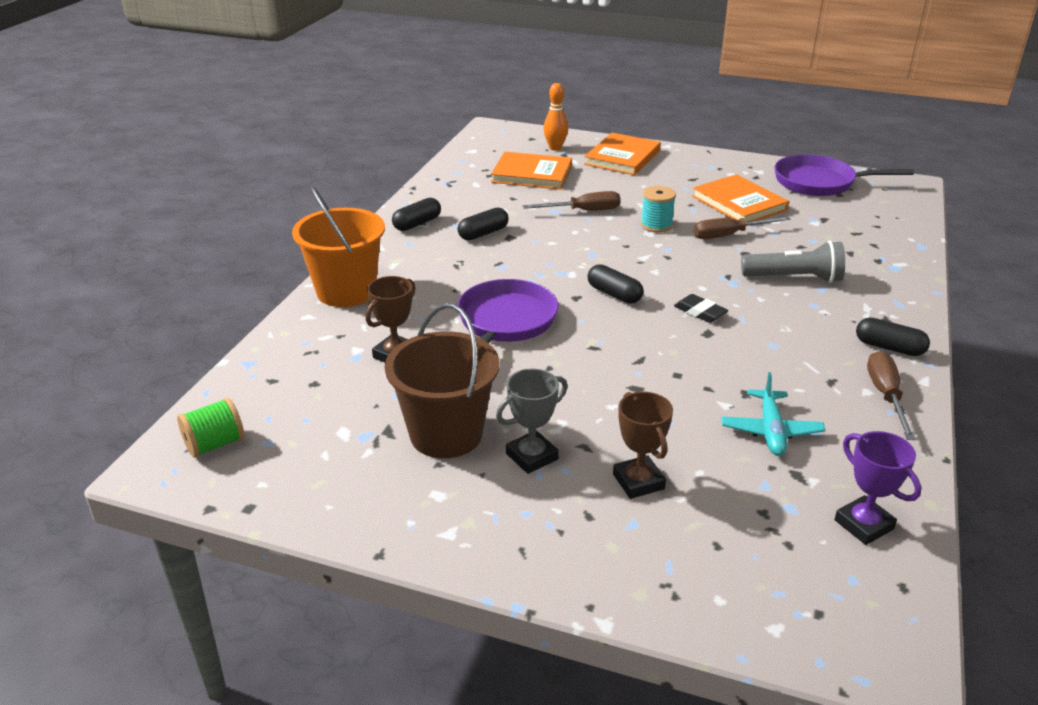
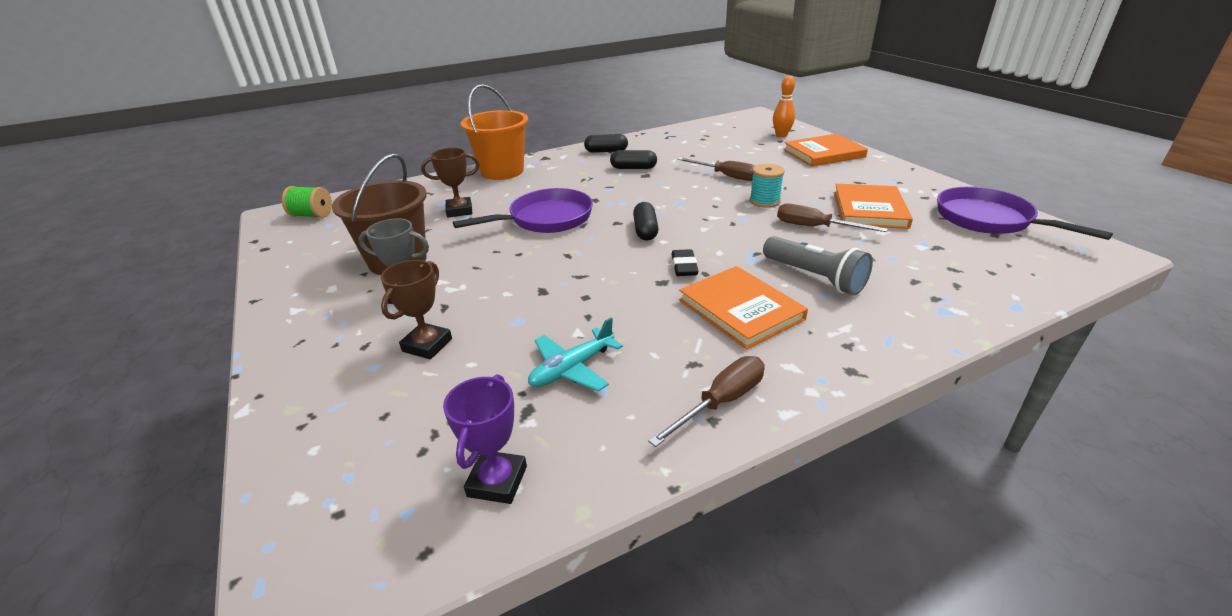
camera: 45 degrees right, 0 degrees up
(532, 174) = (732, 146): orange book -> orange book (740, 309)
(889, 347) = (804, 368): black capsule -> none

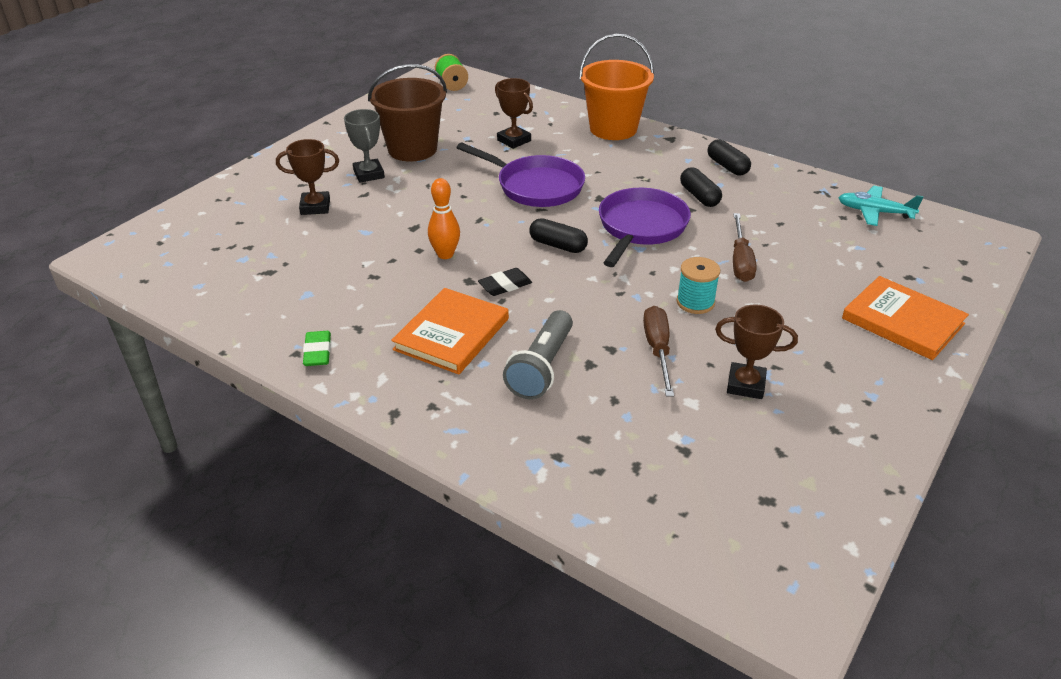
camera: 60 degrees right, 5 degrees up
(497, 481) = (202, 284): purple trophy -> none
(572, 369) = (321, 274): turquoise plane -> turquoise plane (874, 212)
(645, 230) = (558, 245): black capsule -> black capsule turned 60 degrees clockwise
(721, 402) = (317, 352): brown screwdriver -> green eraser
(781, 135) = (932, 274): orange bowling pin -> orange bowling pin (445, 254)
(869, 209) = (745, 385): orange book -> brown trophy
(988, 219) = (810, 493): purple pan -> purple pan (641, 227)

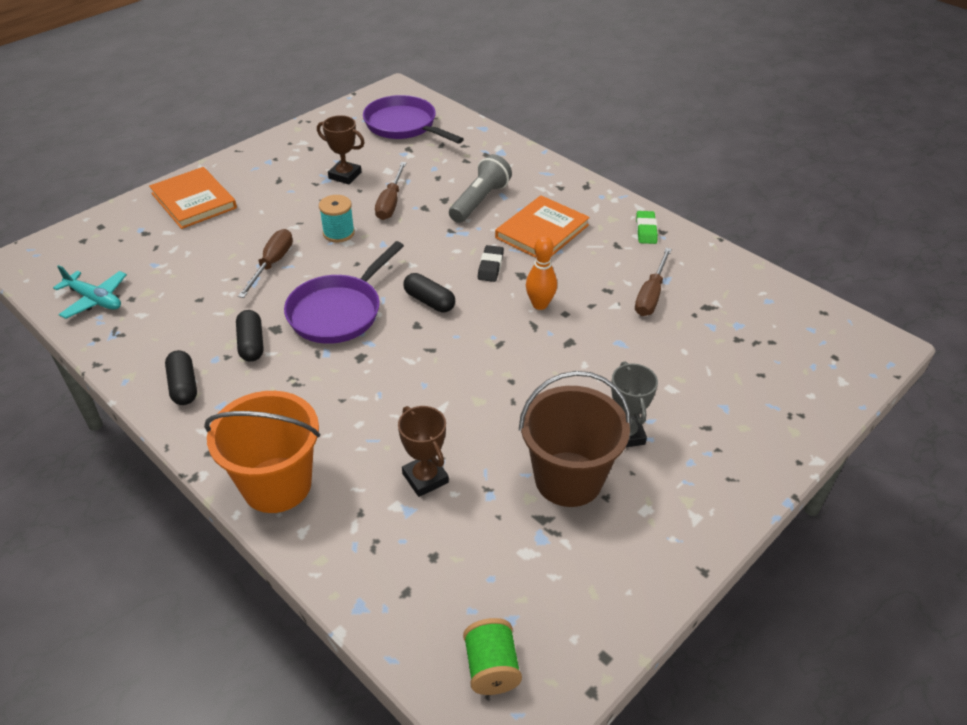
camera: 170 degrees left, 5 degrees up
(315, 207) = (681, 386): brown trophy -> none
(327, 276) = (651, 295): none -> brown screwdriver
(505, 285) = (490, 266): black eraser -> black eraser turned 60 degrees counterclockwise
(535, 186) = (424, 384): purple pan -> purple pan (404, 125)

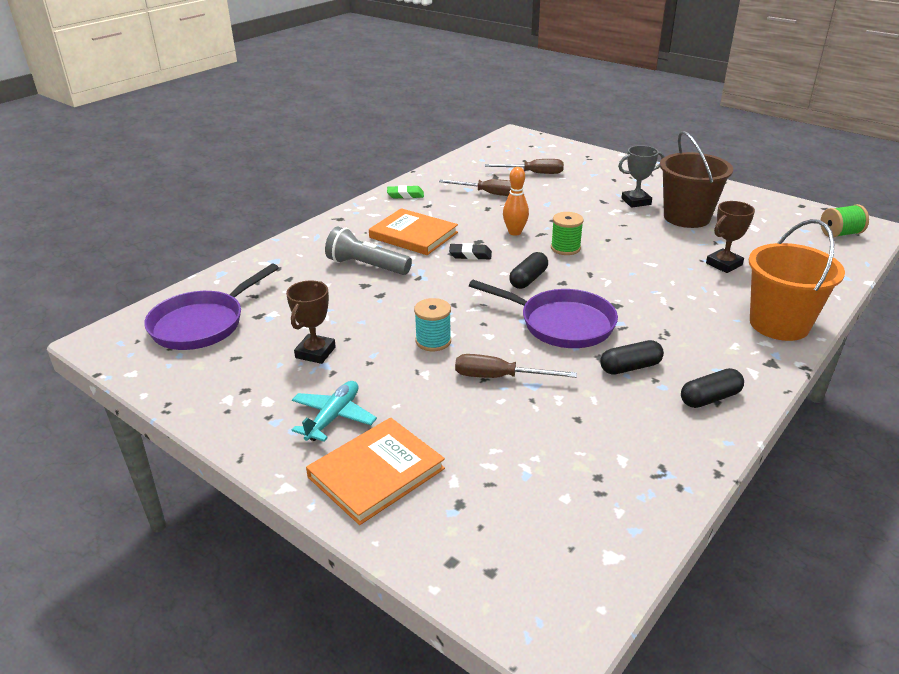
camera: 95 degrees left, 10 degrees down
(95, 300) = (613, 511): turquoise plane -> turquoise plane (333, 417)
(390, 203) = (372, 315): brown screwdriver -> brown screwdriver (533, 173)
(494, 340) = (565, 248): none -> green spool

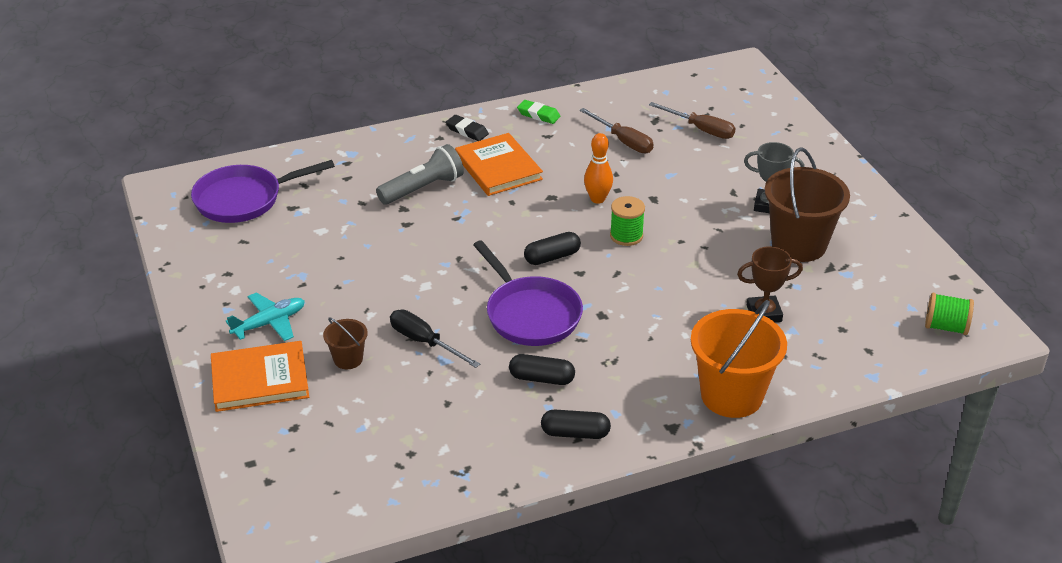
camera: 30 degrees right, 5 degrees up
(315, 352) = (305, 261): brown trophy -> none
(366, 266) = (423, 188): grey flashlight -> grey flashlight turned 90 degrees clockwise
(433, 341) = (406, 287): turquoise spool -> none
(445, 418) = (348, 359): none -> brown bucket
(470, 255) = (527, 210): black eraser -> black eraser (467, 131)
(499, 377) = (424, 342): brown screwdriver -> black screwdriver

